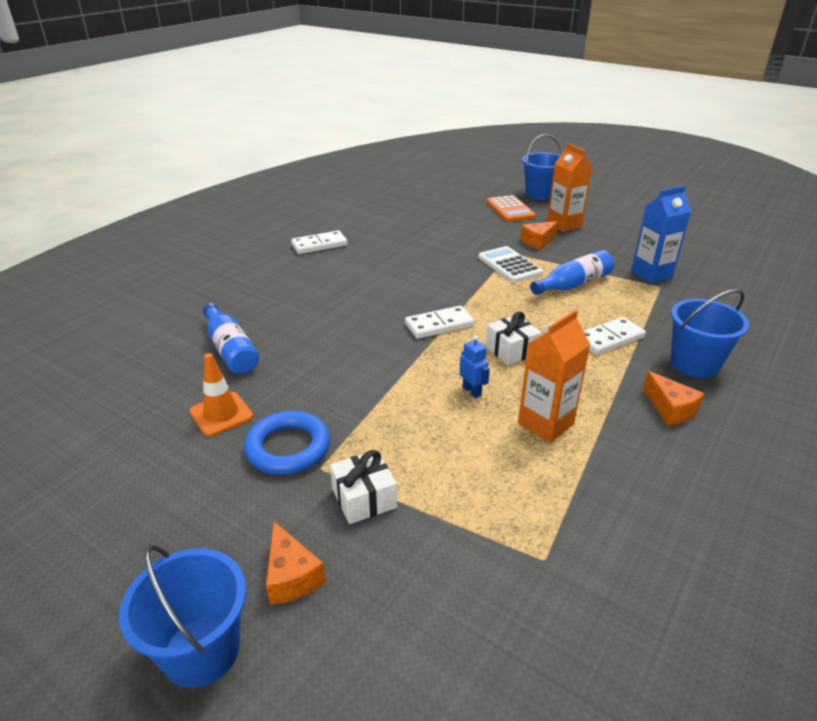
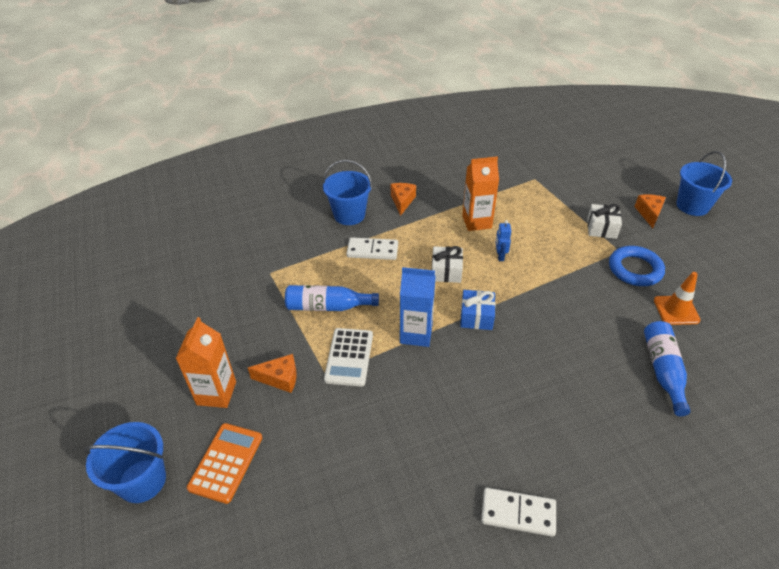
camera: 145 degrees left, 10 degrees up
(439, 325) = (476, 317): white domino -> blue gift
(651, 274) = (255, 286): blue carton -> blue carton (416, 334)

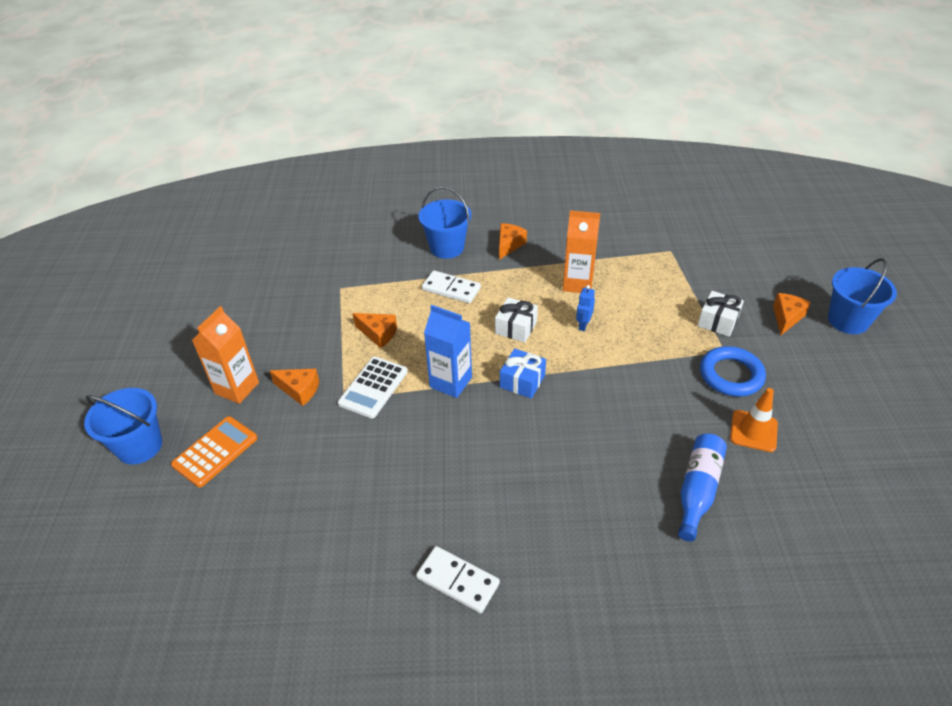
camera: 20 degrees right, 0 degrees up
(328, 306) = (378, 334): blue bottle -> orange cheese

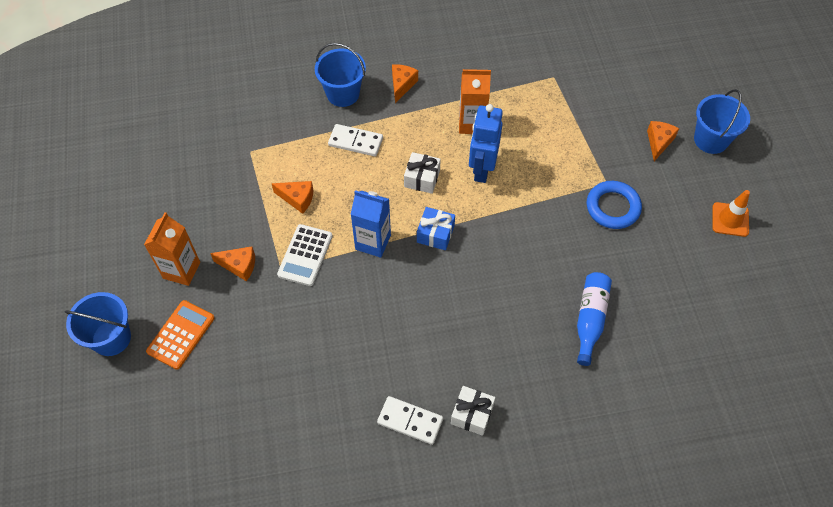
camera: 10 degrees left, 15 degrees up
(583, 325) = (481, 169): blue robot -> blue robot, size x2.12
(718, 321) = (599, 152): white gift -> white gift (472, 414)
(753, 431) = (632, 260): orange traffic cone -> orange traffic cone (730, 219)

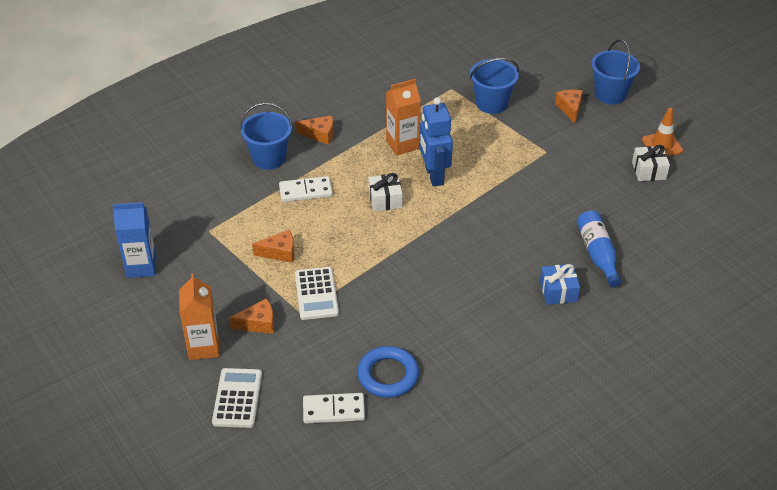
camera: 25 degrees left, 15 degrees down
(111, 338) = (168, 426): blue bucket -> blue bucket (491, 103)
(181, 335) = (237, 398): orange calculator -> white calculator
(373, 242) = (372, 262): blue carton -> blue carton (141, 266)
(402, 85) = (320, 135): orange cheese -> orange cheese turned 105 degrees clockwise
(410, 421) = (495, 385): white domino -> white domino (333, 410)
(435, 234) = (425, 237): blue gift -> blue gift (558, 291)
(472, 414) = (545, 359): white gift -> white gift (649, 171)
(612, 207) = (563, 167): blue ring -> blue ring (388, 375)

